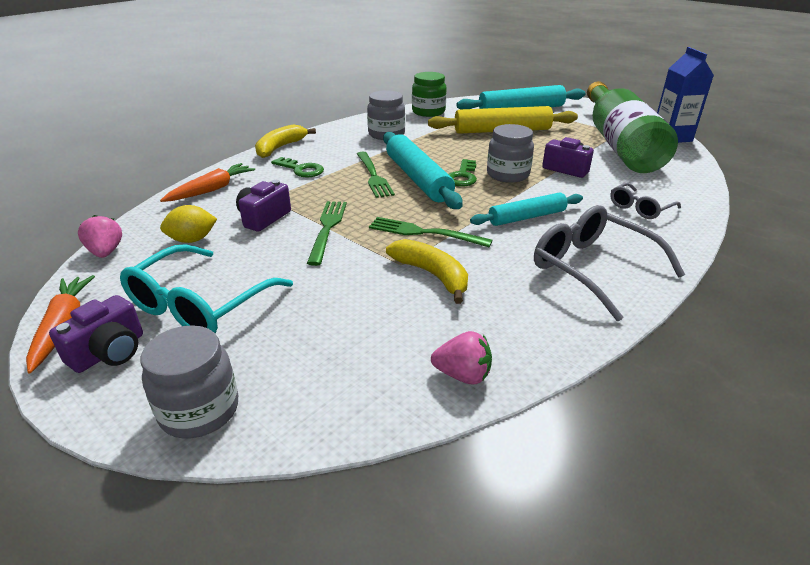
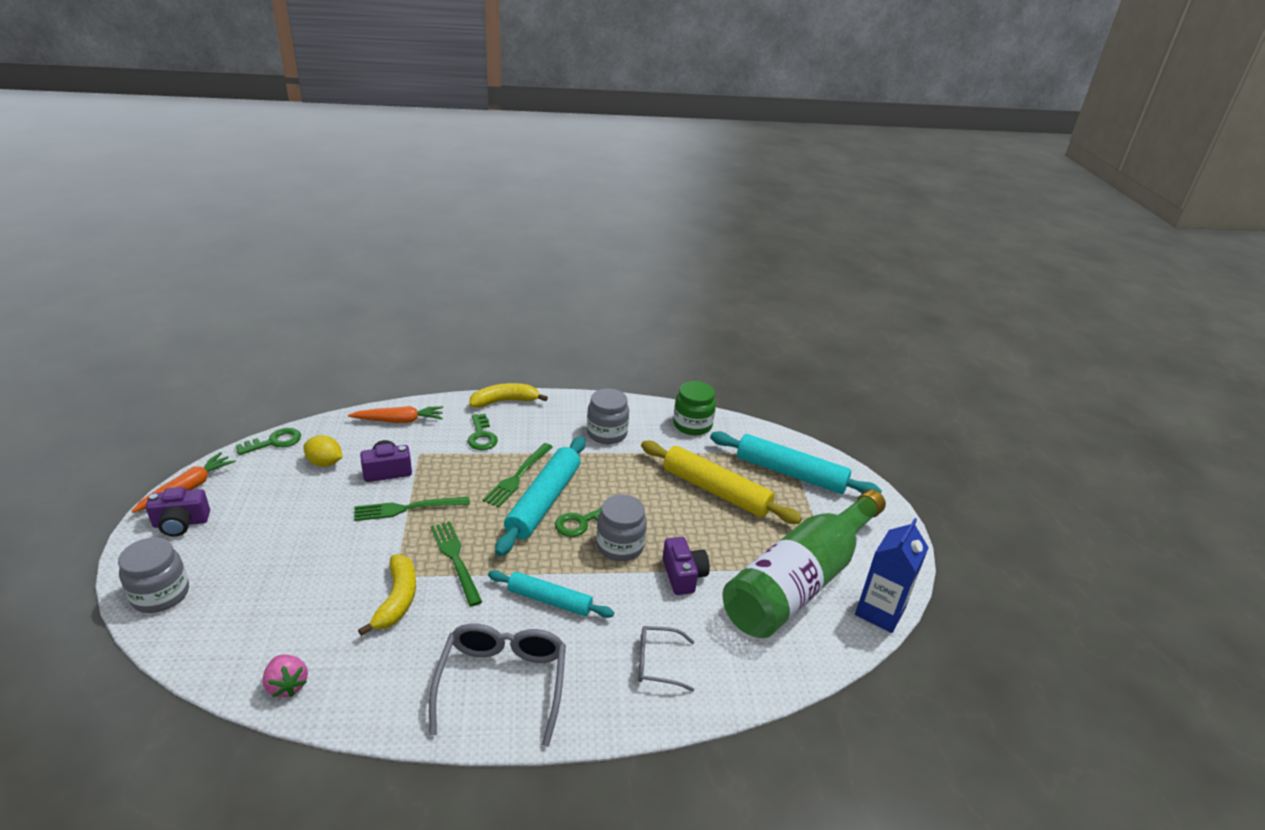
camera: 40 degrees right, 0 degrees up
(106, 252) = (274, 442): pink strawberry -> green key
(200, 305) = (256, 521): turquoise glasses -> none
(327, 228) = (407, 508): green fork -> green fork turned 150 degrees counterclockwise

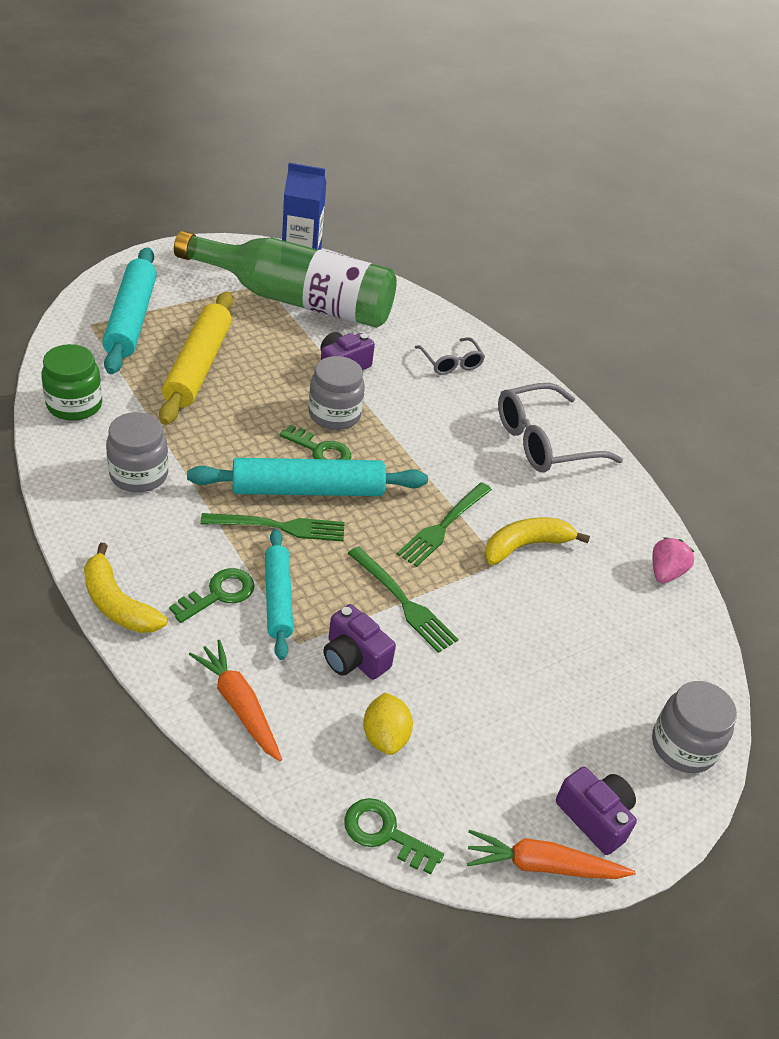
camera: 120 degrees left, 10 degrees up
(549, 600) = (439, 441): turquoise rolling pin -> turquoise rolling pin (278, 599)

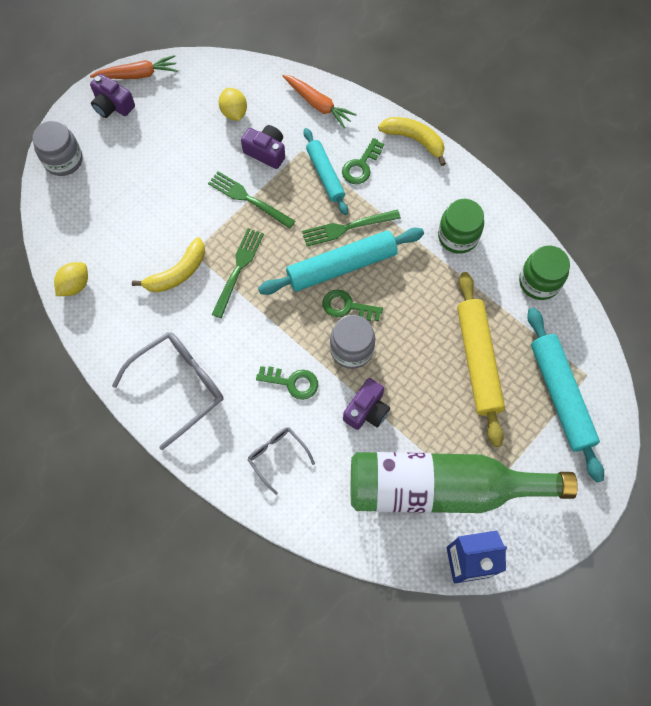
camera: 170 degrees right, 25 degrees up
(139, 475) = (458, 236): grey jar -> green jar
(385, 834) = (219, 65): green key -> green key (292, 382)
(665, 572) = (75, 285): pink strawberry -> yellow lemon

